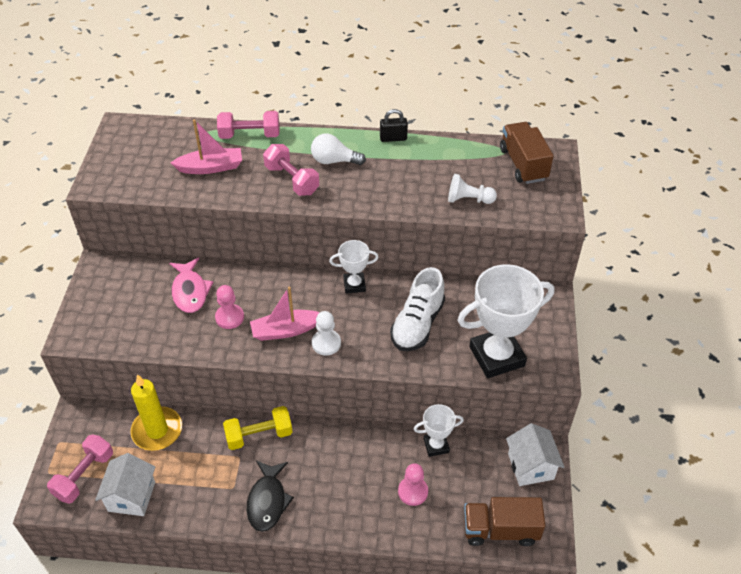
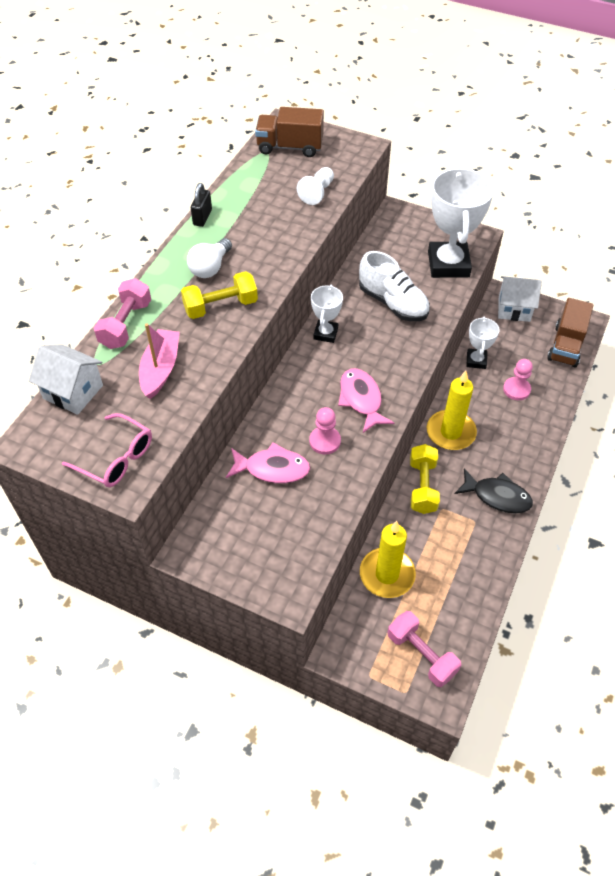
camera: 70 degrees left, 5 degrees up
(118, 172) = (116, 458): none -> pink glasses
(131, 496) = (460, 612): white house -> white house (73, 392)
(285, 330) = (361, 399): pink boat -> pink fish
(292, 180) = (220, 306): pink dumbbell -> yellow dumbbell
(326, 343) = (390, 372): white pawn -> none
(332, 444) = (450, 432): none -> yellow candle

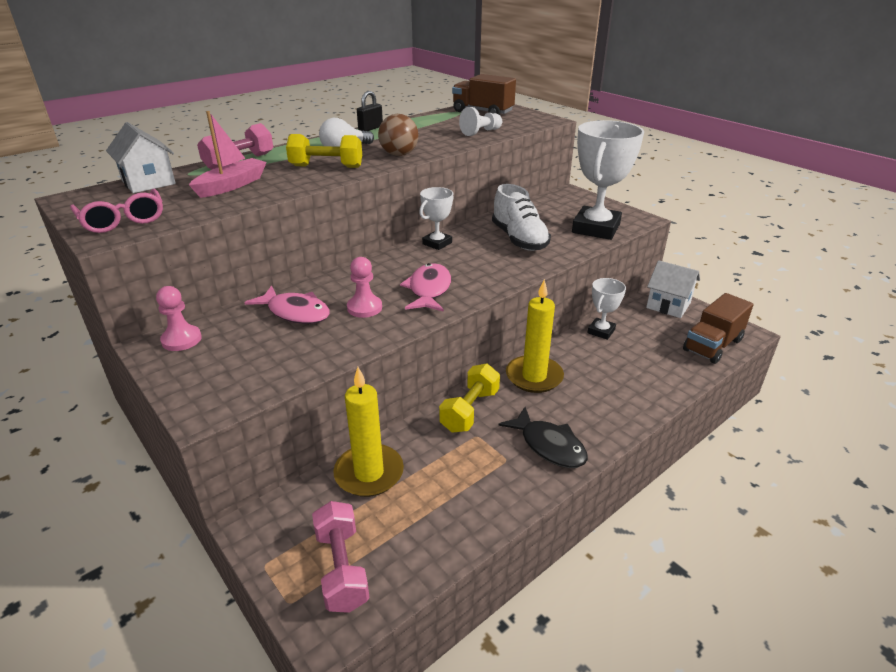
camera: 25 degrees right, 20 degrees down
(271, 261) = (399, 154): none -> brown ball
(516, 389) = (632, 364): pink pawn -> pink pawn (181, 339)

